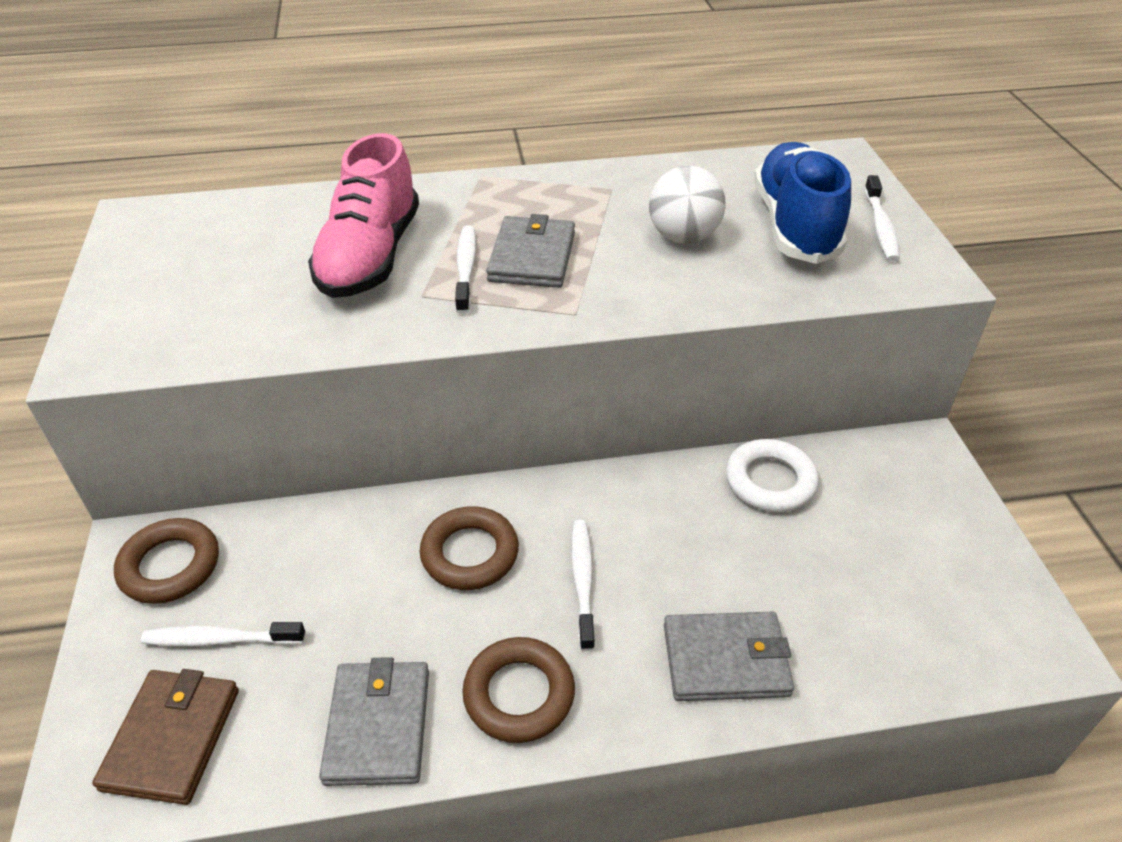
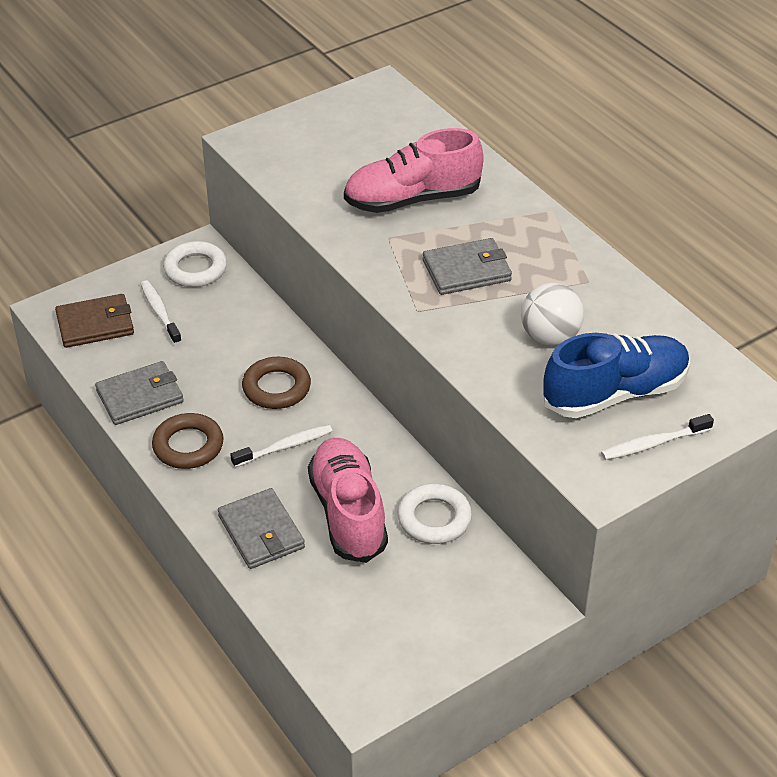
camera: 65 degrees right, 0 degrees up
(170, 566) = (195, 269): brown ring -> white ring
(466, 268) = (430, 245): white toothbrush -> none
(729, 555) = (348, 513): none -> pink shoe

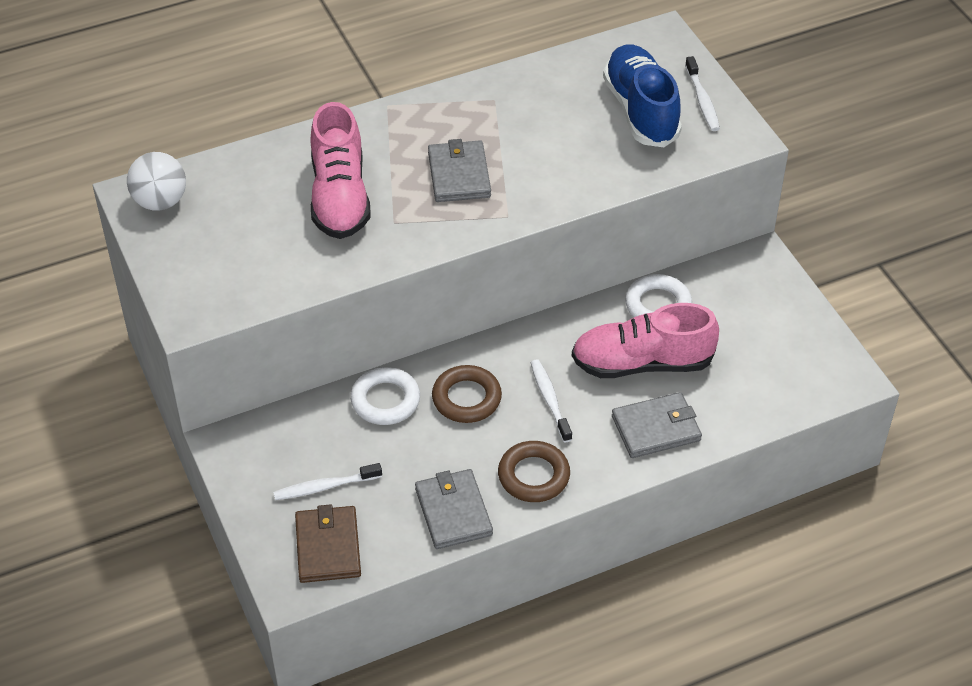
camera: 80 degrees left, 5 degrees up
(195, 269) = (261, 450): white ring -> white ring (385, 400)
(550, 337) = (562, 136): white ball -> white ball (160, 201)

